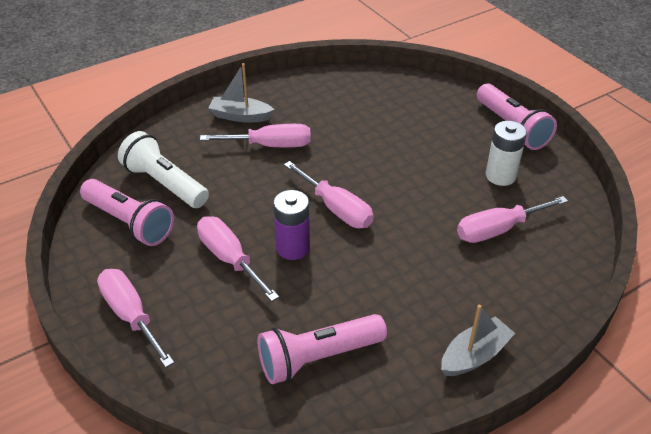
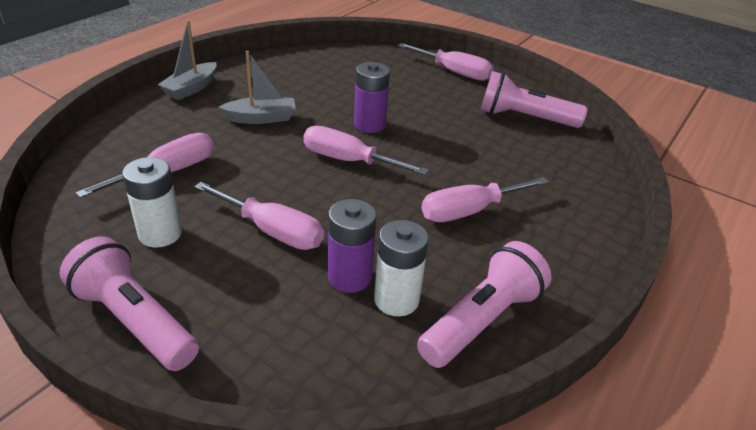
camera: 155 degrees right, 5 degrees down
(164, 184) = (534, 151): white flashlight -> none
(229, 259) = (416, 110): pink screwdriver -> pink screwdriver (272, 231)
(240, 116) = (542, 242): grey boat -> grey boat (261, 118)
(318, 358) = (308, 72): pink flashlight -> pink flashlight (481, 320)
(358, 106) = (396, 299): none -> white battery
(380, 123) = (349, 277): none -> purple battery

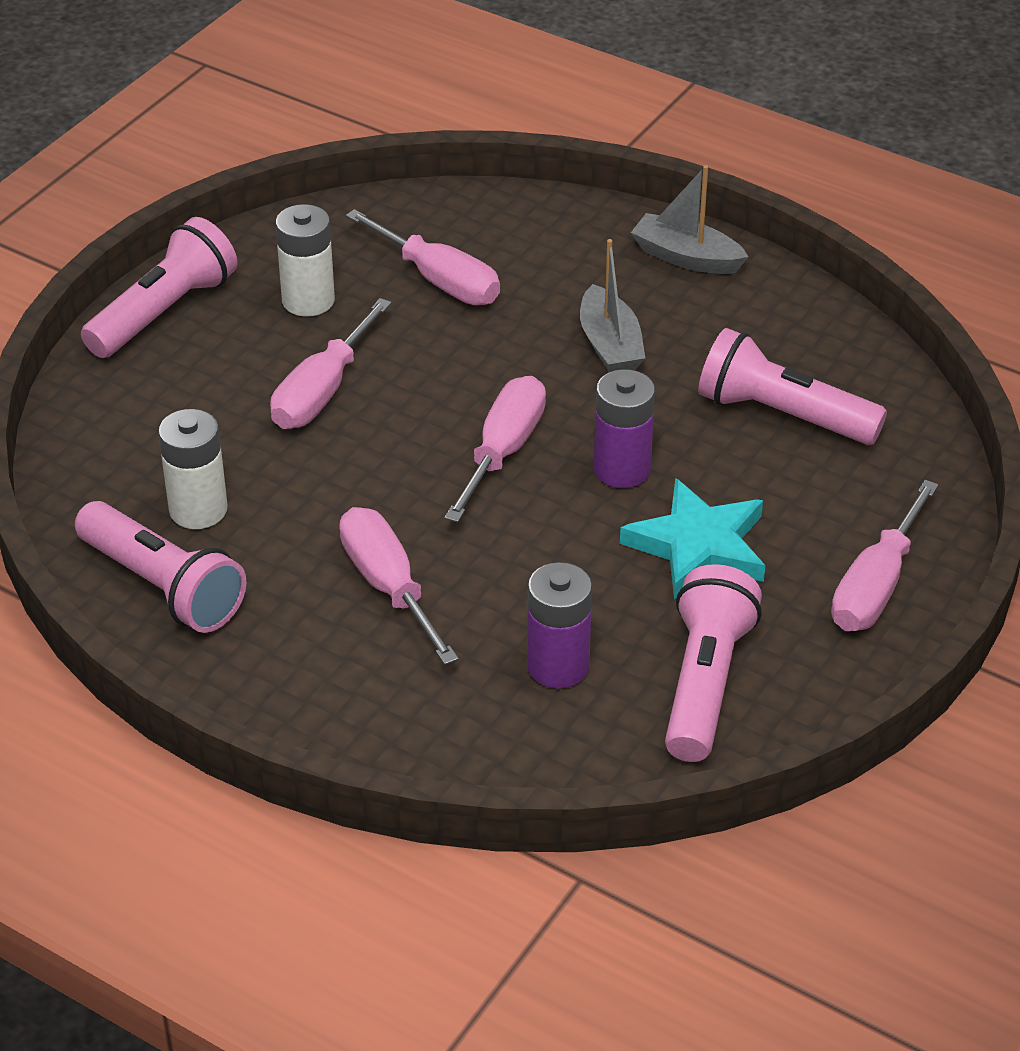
camera: 90 degrees right, 5 degrees up
(333, 78) = (782, 415): none -> pink flashlight
(349, 277) = (237, 467): purple battery -> purple battery (558, 666)
(430, 110) = (698, 546): none -> turquoise star

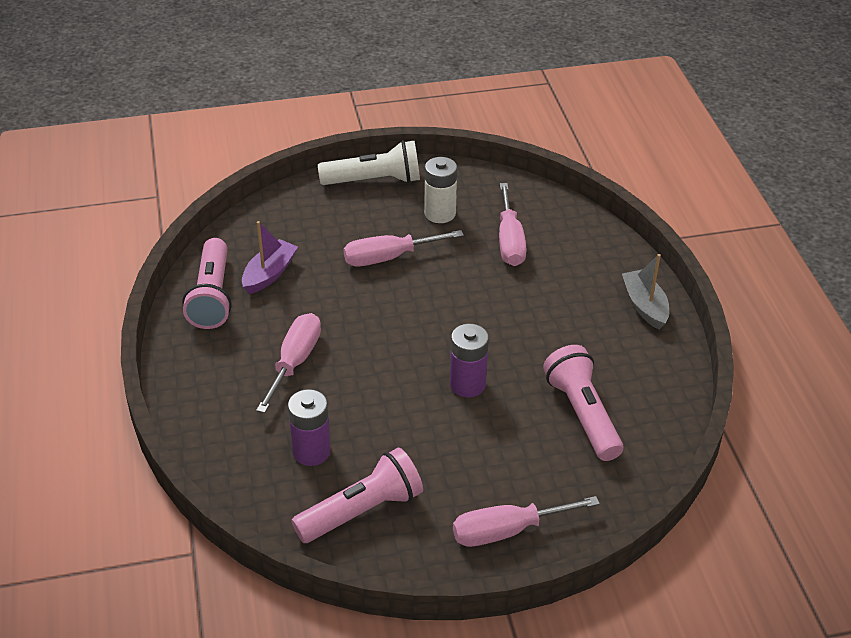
camera: 45 degrees right, 0 degrees up
(164, 312) = (374, 180): pink flashlight -> white flashlight
(198, 510) = (269, 274): white battery -> purple boat
(503, 451) = (427, 338): pink screwdriver -> none
(610, 345) = (545, 323): grey boat -> none
(698, 546) = (450, 446): turquoise star -> none

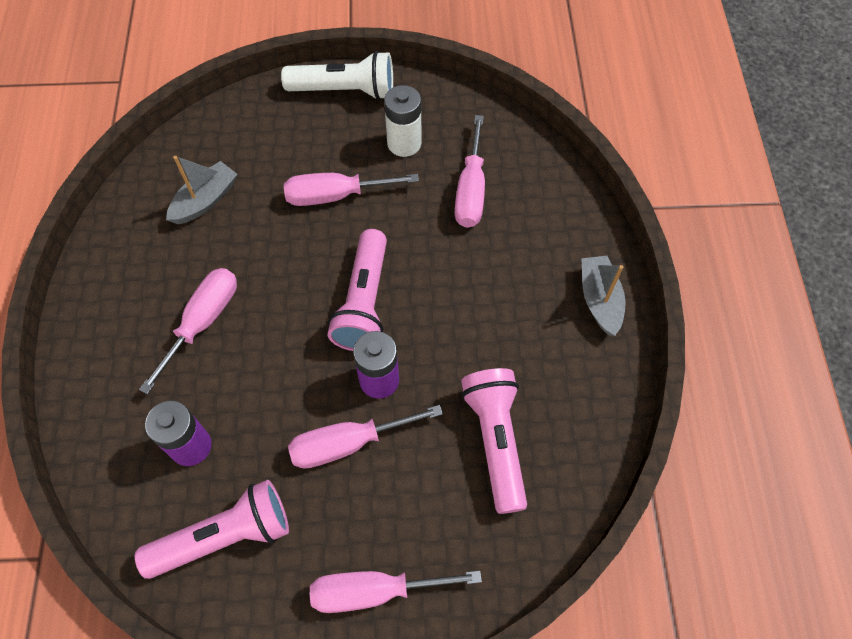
camera: 10 degrees right, 20 degrees up
(212, 296) = (139, 222): pink flashlight -> pink flashlight (364, 302)
(269, 274) = (205, 200): purple boat -> grey boat
(453, 432) = (348, 443): none -> pink screwdriver

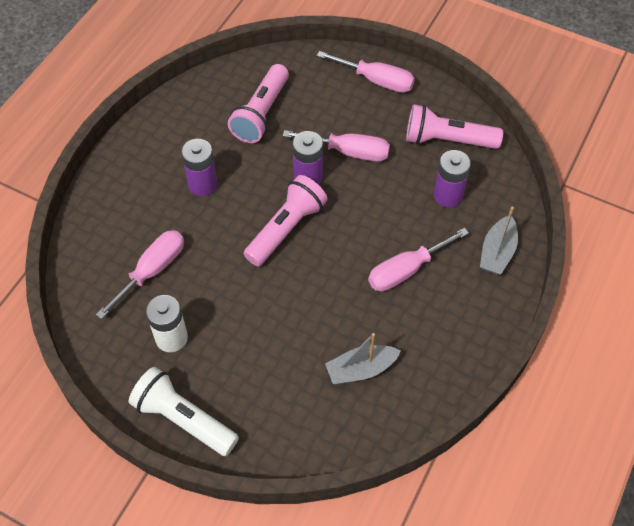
camera: 150 degrees left, 5 degrees down
(335, 195) = (256, 320): pink screwdriver -> none
(493, 306) = (202, 184): none -> purple battery
(599, 300) = (132, 155): grey boat -> grey boat (497, 252)

